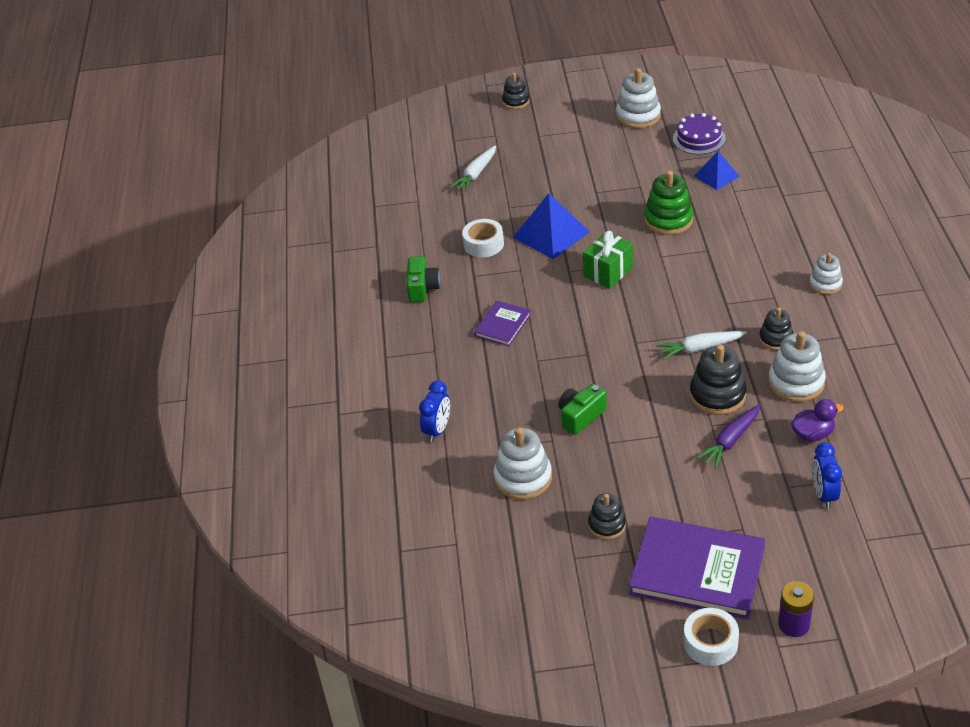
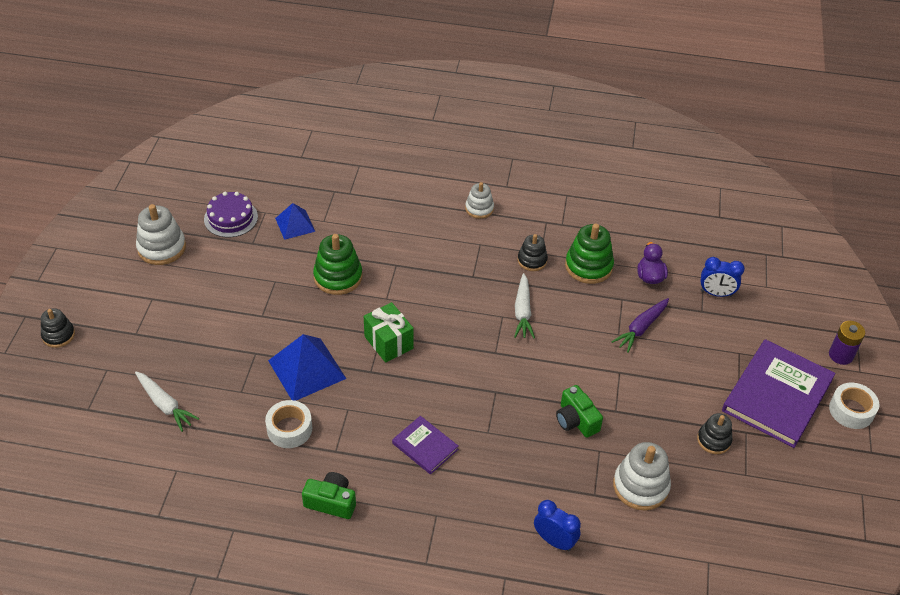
camera: 80 degrees left, 5 degrees up
(717, 395) = (585, 319): black stacking toy -> none
(730, 441) = (641, 328): purple carrot -> purple carrot turned 75 degrees clockwise
(796, 382) = (588, 266): white stacking toy -> green stacking toy

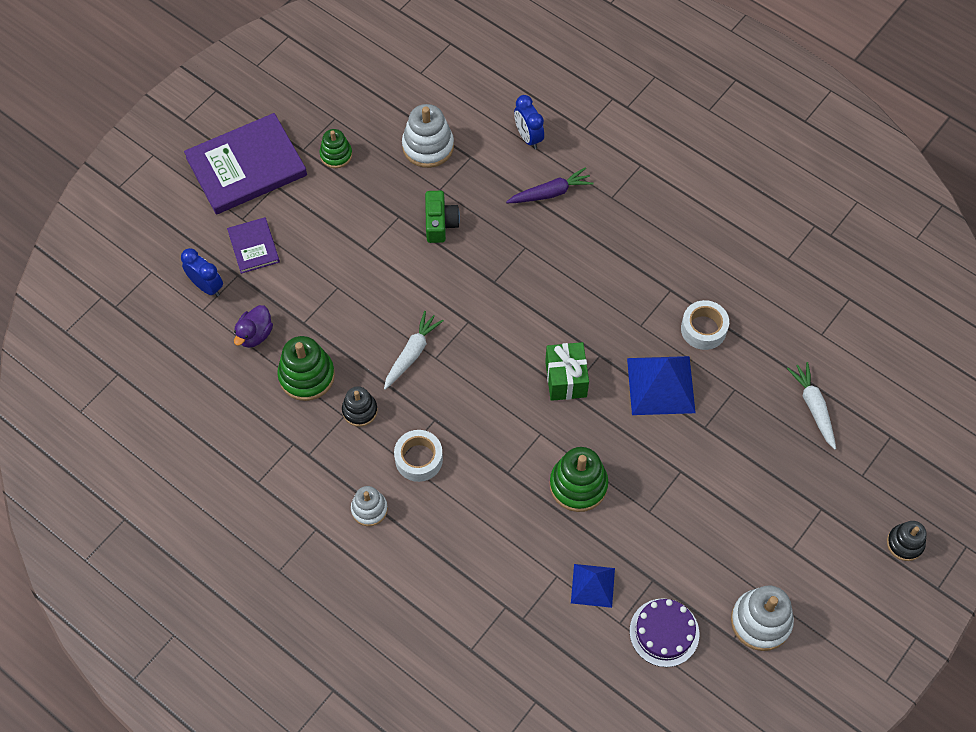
camera: 150 degrees left, 15 degrees up
(331, 502) = (695, 246): green camera -> none
(425, 446) = (588, 259): purple book -> purple book (253, 246)
(641, 328) = (311, 283): purple carrot -> purple carrot (550, 193)
(713, 440) = (336, 155): black stacking toy -> green stacking toy
(840, 355) = (154, 175): purple battery -> none
(851, 410) = (197, 127): white tape -> white tape (419, 459)

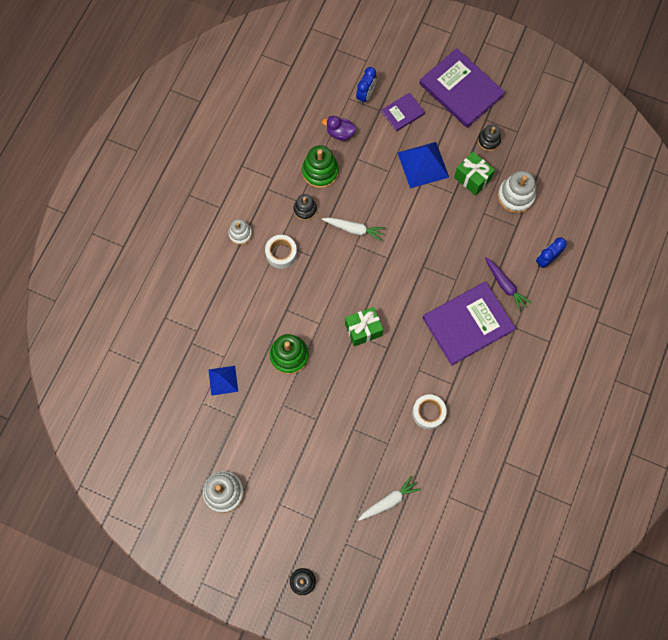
camera: 75 degrees right, 10 degrees up
(336, 155) = (488, 141): green stacking toy -> black stacking toy
(385, 189) = (472, 178): none -> green gift
(440, 223) = (457, 220): green camera -> none
(592, 250) = (468, 324): none -> purple book
(661, 385) = (376, 393): blue pyramid -> blue pyramid (423, 165)
(664, 632) = (202, 431): purple cake -> none

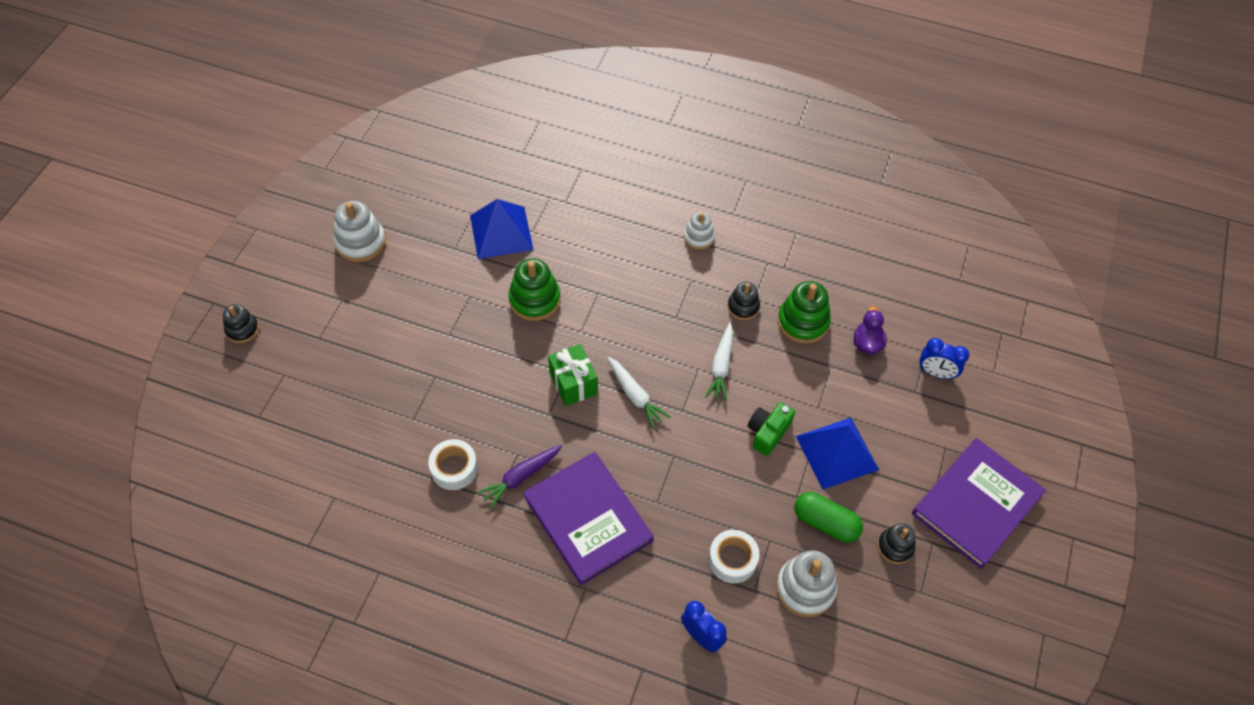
camera: 85 degrees right, 15 degrees down
(223, 380) = (501, 232): blue pyramid -> blue pyramid, size x1.64
(281, 253) = (676, 283): white tape -> white tape (732, 560)
(389, 501) = (334, 423): white carrot -> white carrot (635, 395)
(402, 113) = (917, 423): purple book -> none
(407, 205) = (768, 432): none -> green camera
(472, 178) = (825, 523): green gift -> green capsule
(505, 286) = (652, 572): purple carrot -> purple carrot (520, 477)

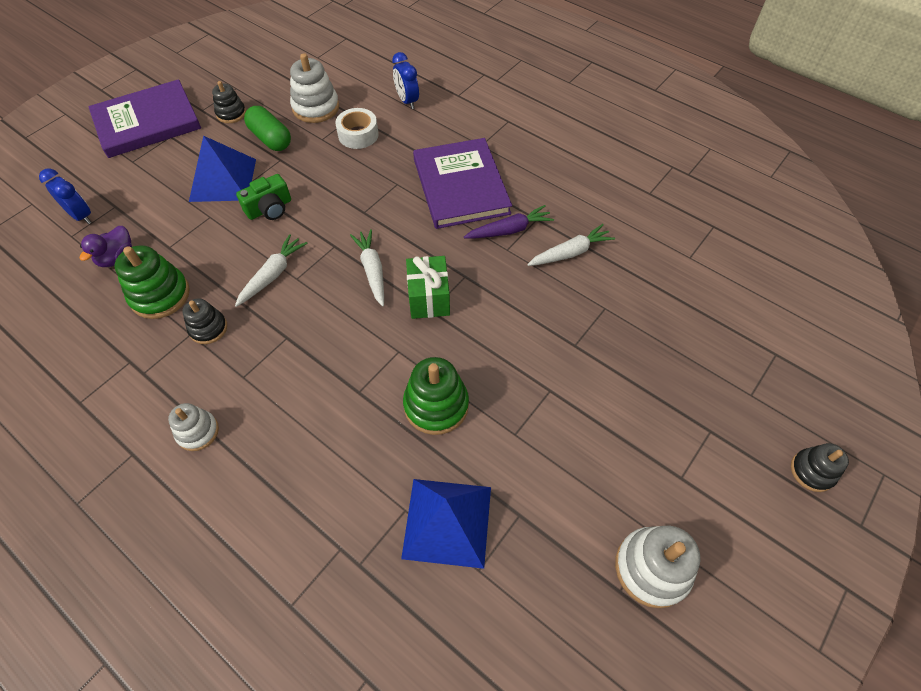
camera: 160 degrees left, 0 degrees up
(454, 468) = (570, 252): white tape -> white carrot

